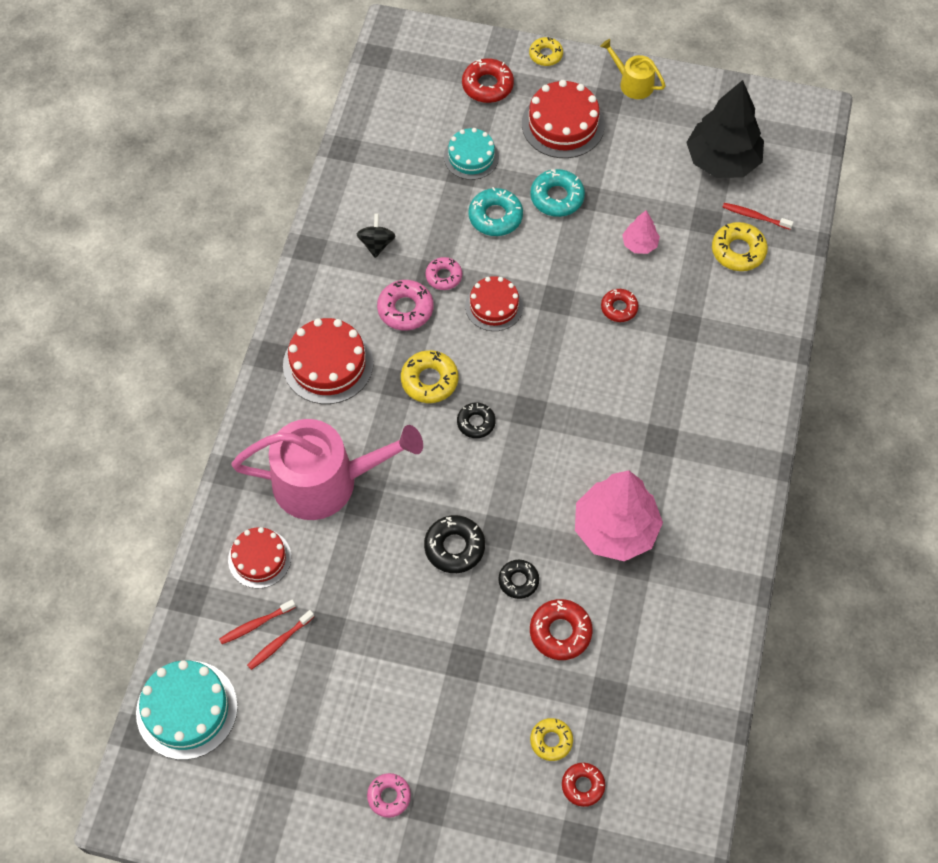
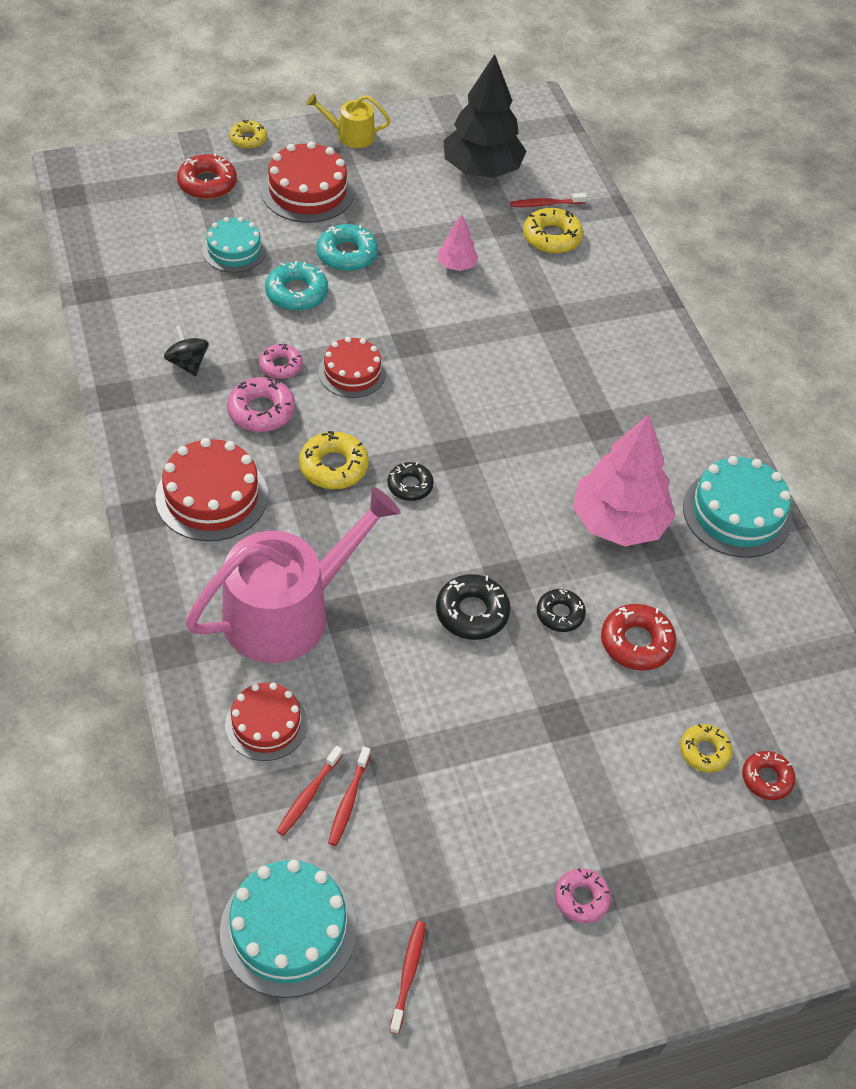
camera: 35 degrees left, 10 degrees down
(242, 782) = (408, 974): none -> red toothbrush
(619, 308) = (477, 326): red donut -> none
(716, 567) = (737, 513): none -> turquoise cake

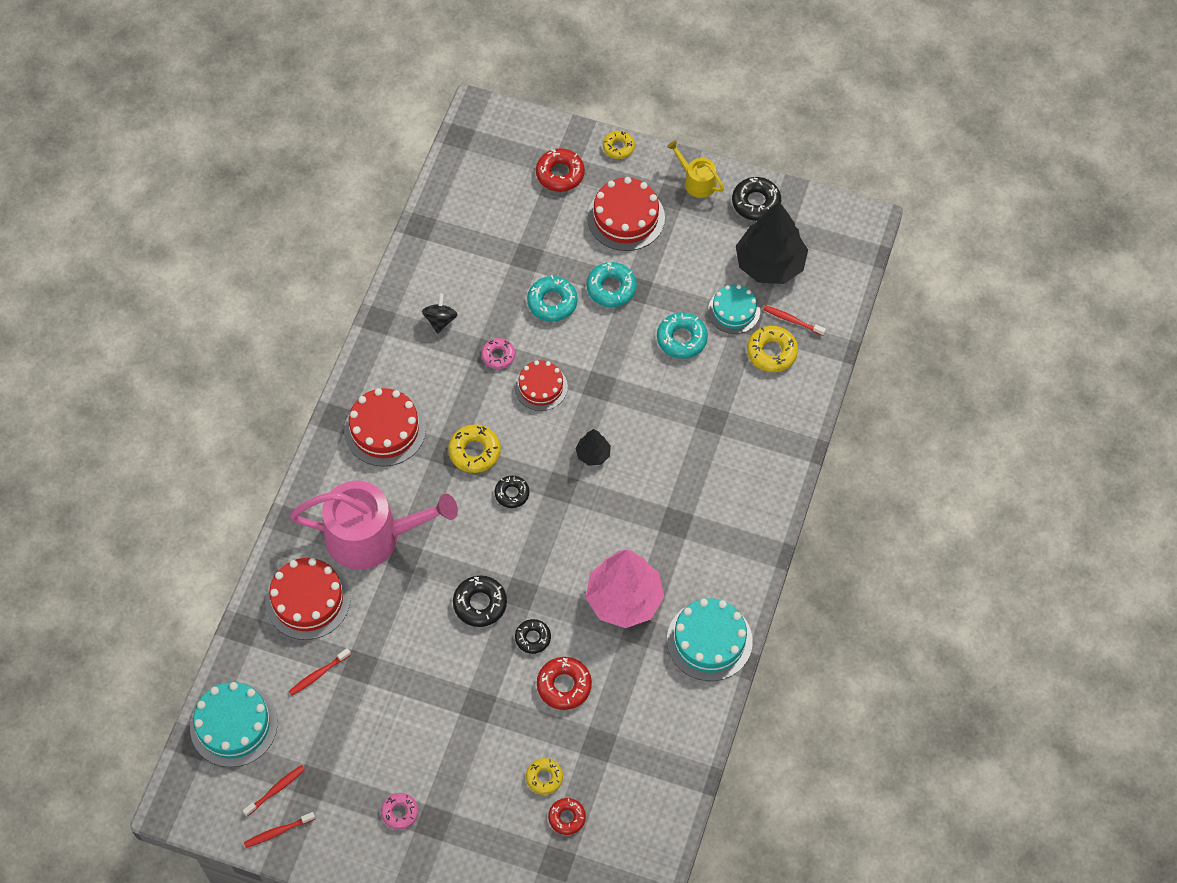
camera: 40 degrees right, 10 degrees up
(234, 250) = (536, 243): turquoise cake -> turquoise cake (734, 311)
(261, 411) = (460, 384): pink donut -> none
(266, 724) = (308, 600): red cake -> red cake, size x1.52
(308, 795) = (299, 657): red toothbrush -> red toothbrush (278, 832)
(422, 129) = (756, 202): none -> black donut
(456, 265) = (681, 339): pink tree -> turquoise donut
(462, 406) = (593, 454): none -> black tree

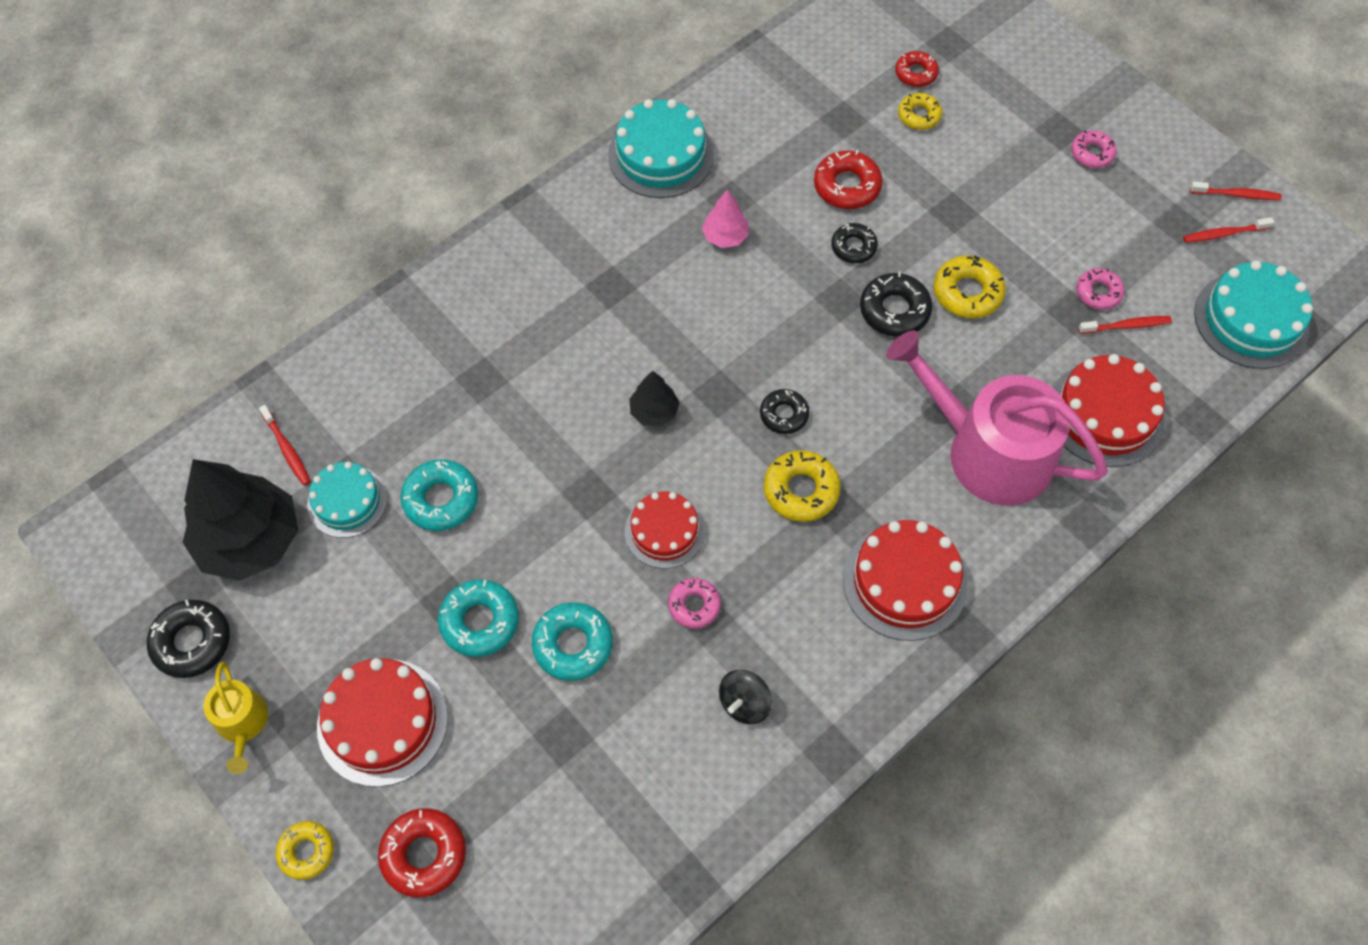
camera: 150 degrees left, 0 degrees up
(347, 691) = (1098, 293): none -> pink donut
(624, 599) = (725, 236): pink tree -> pink tree, size x0.47
(772, 352) = (345, 423): yellow donut -> yellow donut (967, 292)

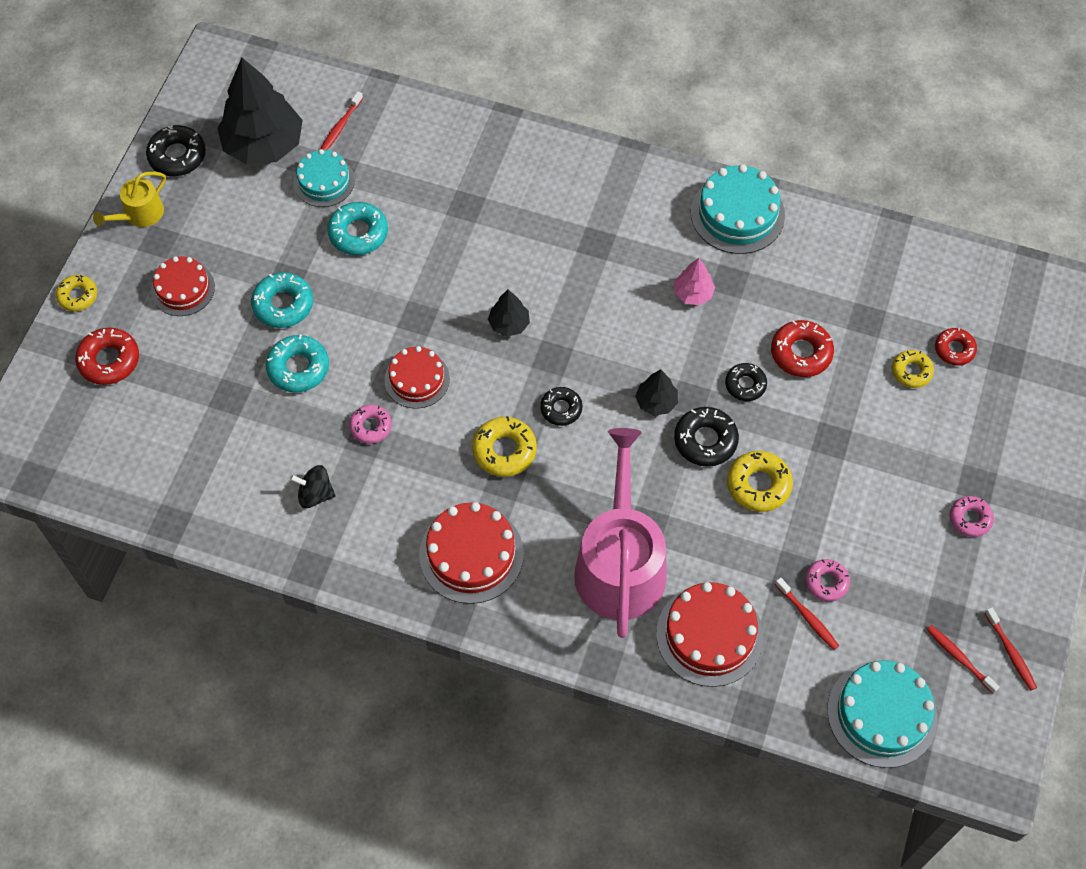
camera: 60 degrees right, 0 degrees up
(382, 722) = (183, 289): red cake -> red cake, size x0.66
(827, 329) = (656, 402): none -> black tree

